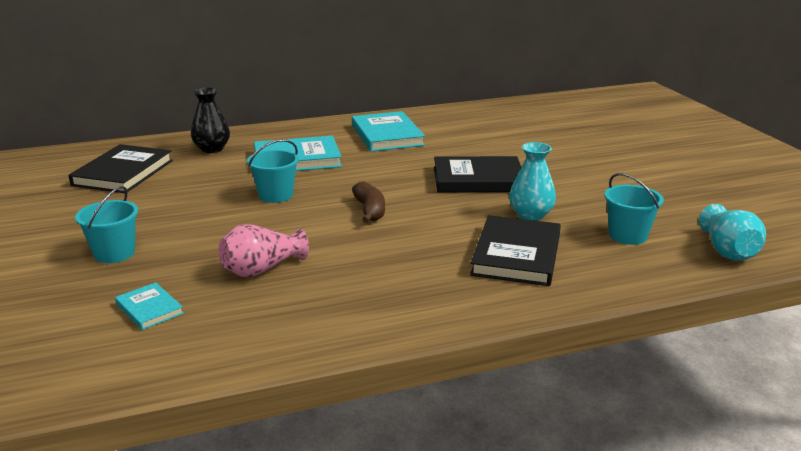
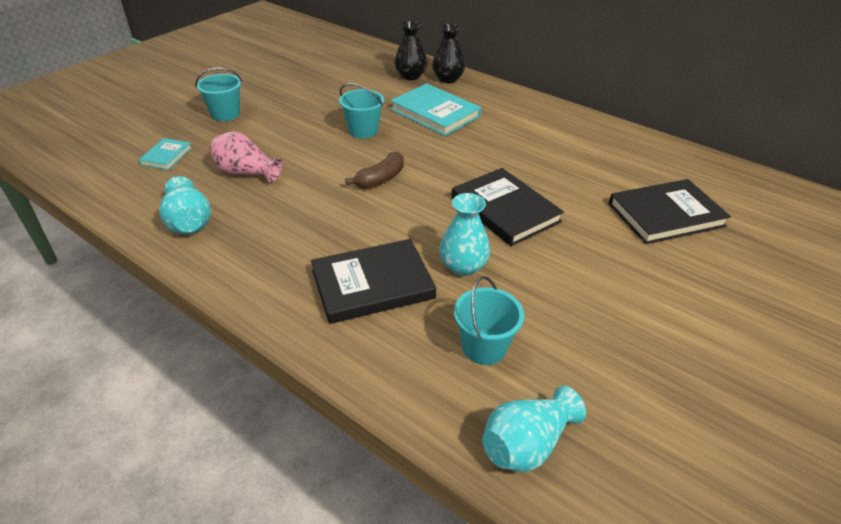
camera: 55 degrees right, 15 degrees up
(123, 173) = (336, 66): black book -> black book (665, 215)
(247, 137) = (448, 79): none -> black vase
(311, 321) = (189, 222): none -> turquoise vase
(387, 135) = (536, 131): turquoise book -> none

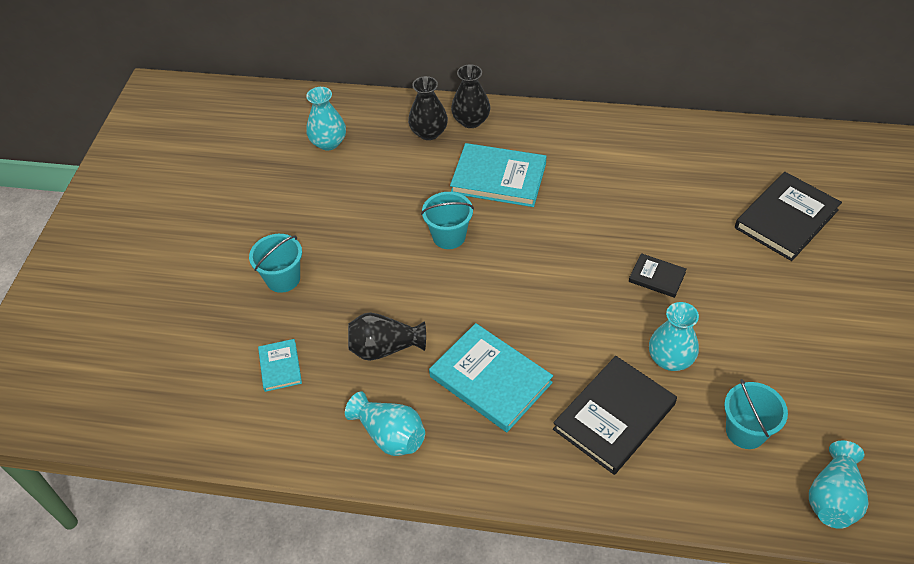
camera: 25 degrees left, 10 degrees up
(246, 172) = (385, 348): pink vase -> black vase
(300, 220) = (490, 379): none -> turquoise book
(336, 61) = (328, 142): none -> turquoise vase
(380, 179) = (520, 293): brown banana -> none
(505, 210) = (657, 277): black book -> black book, size x0.52

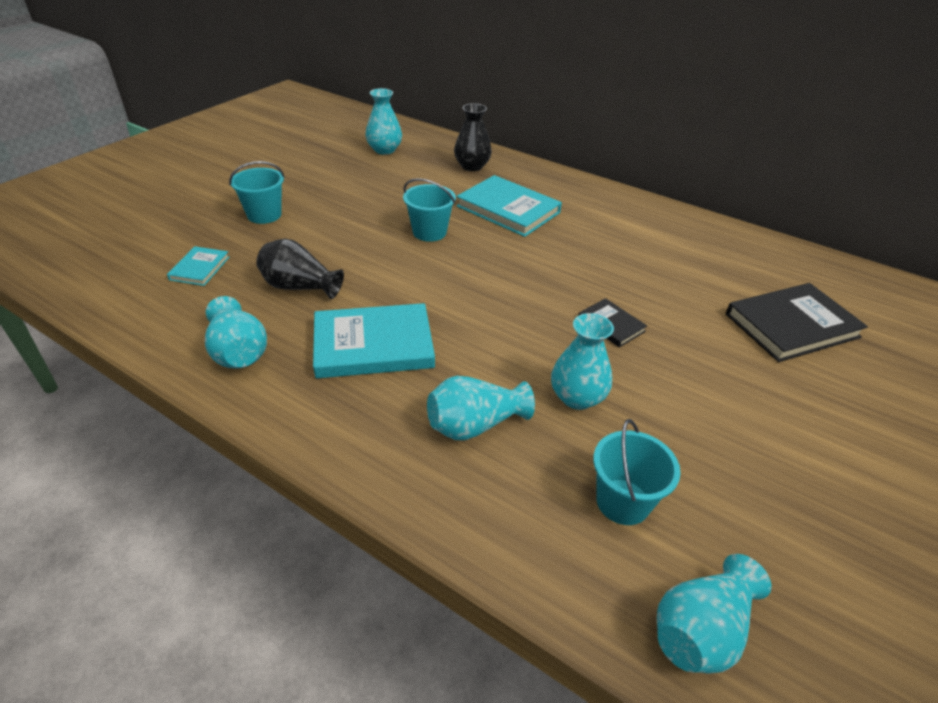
camera: 20 degrees right, 10 degrees down
(471, 121) = (514, 169): black vase -> none
(490, 379) = (373, 345): turquoise book -> turquoise book turned 75 degrees counterclockwise
(614, 416) = (474, 425): black book -> turquoise vase

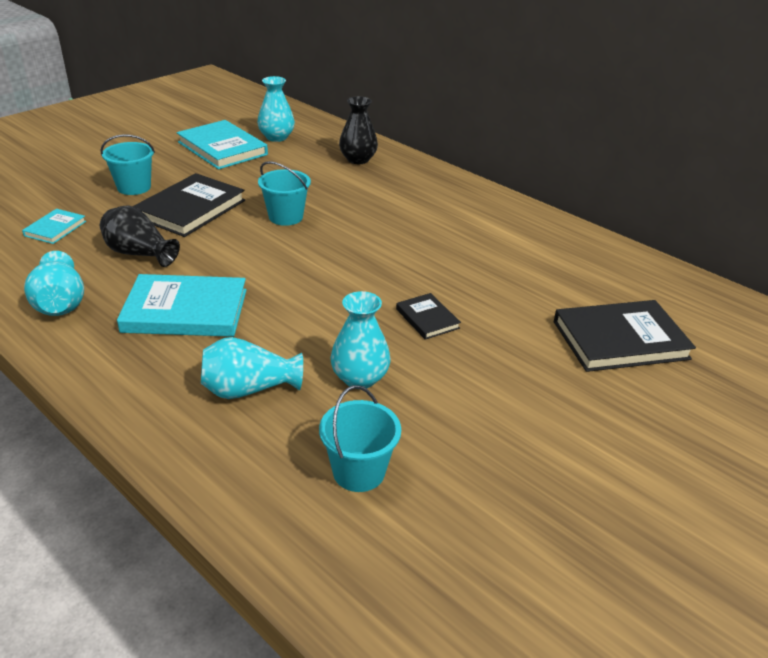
camera: 10 degrees right, 5 degrees down
(332, 233) = (191, 209): none -> black book
(508, 209) = (375, 203): turquoise book -> turquoise book (222, 148)
(700, 630) = (378, 586): turquoise vase -> none

